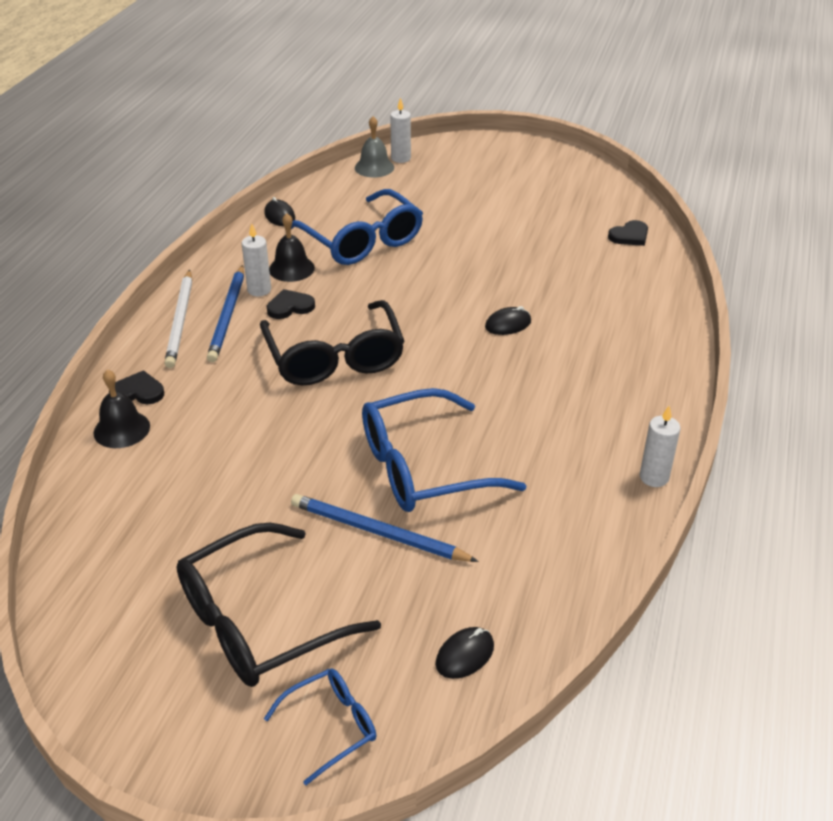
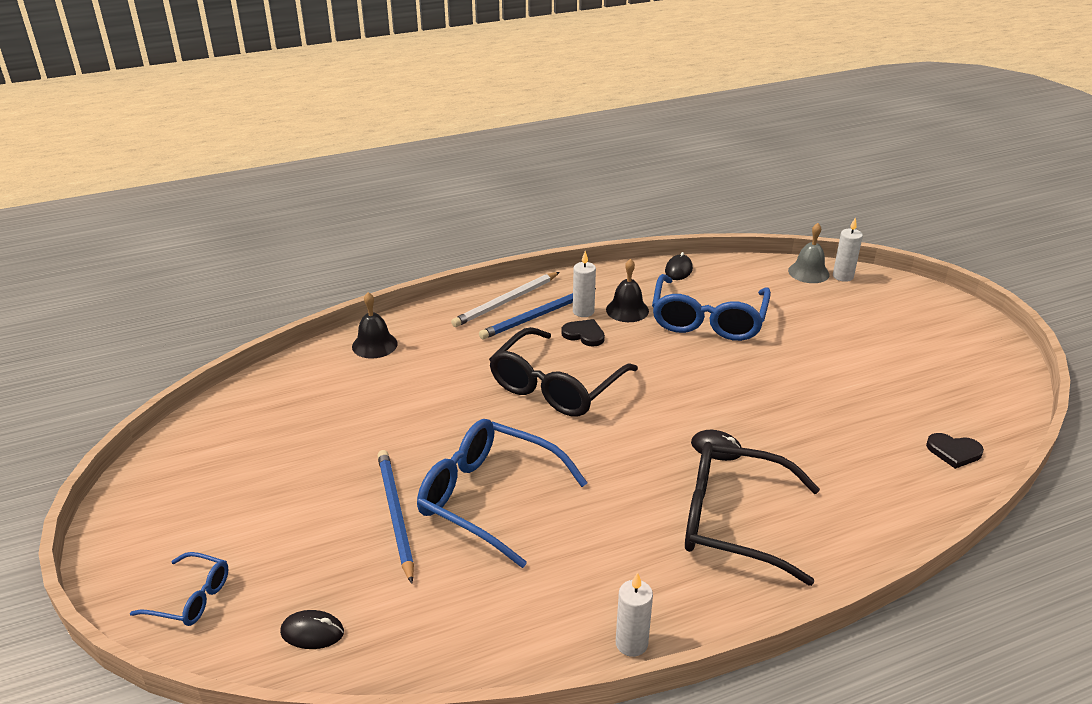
camera: 50 degrees right, 5 degrees down
(138, 392) = (416, 329): black heart -> none
(259, 621) = (257, 508): black glasses -> black glasses (733, 521)

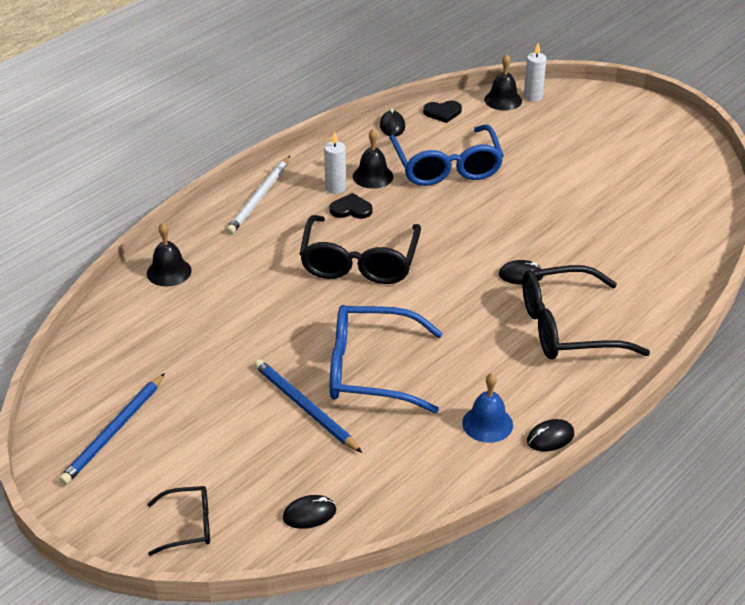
camera: 25 degrees left, 5 degrees up
(191, 598) = (188, 526): blue glasses -> black glasses
(537, 316) = (298, 203): blue pencil -> blue pencil (114, 431)
(571, 600) = (487, 424): none -> blue bell
(631, 643) = (550, 438): white candle -> black mouse
(808, 272) = (503, 100): grey bell -> black bell
(954, 452) = (692, 225): black heart -> black heart (442, 113)

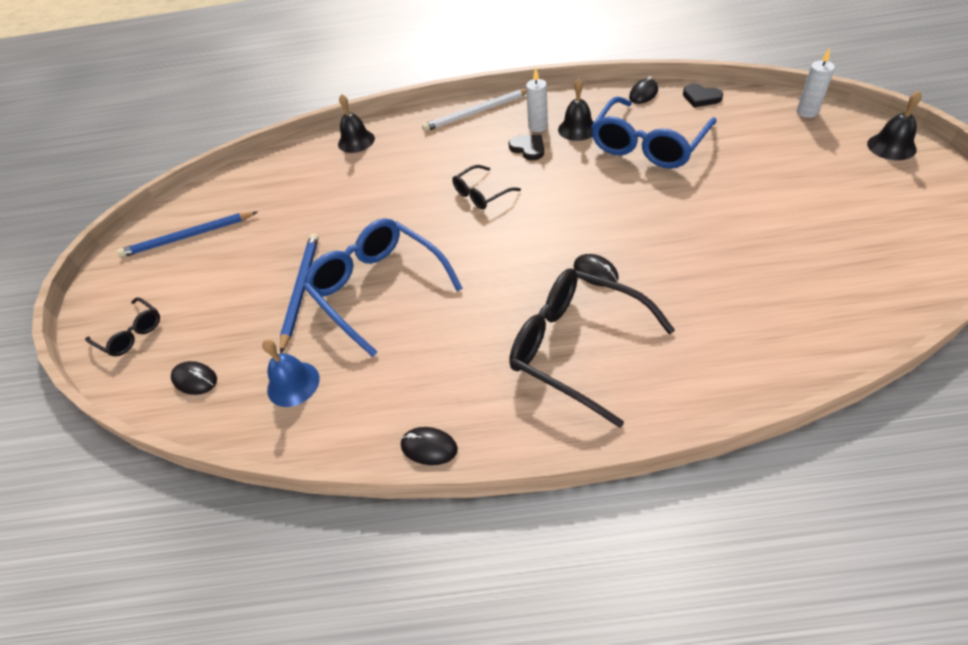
camera: 50 degrees right, 10 degrees up
(359, 262) = (481, 194): black glasses -> black glasses, size x0.51
(487, 424) = (398, 395): blue bell -> blue bell (293, 384)
(503, 100) = (772, 105): black bell -> black bell (891, 146)

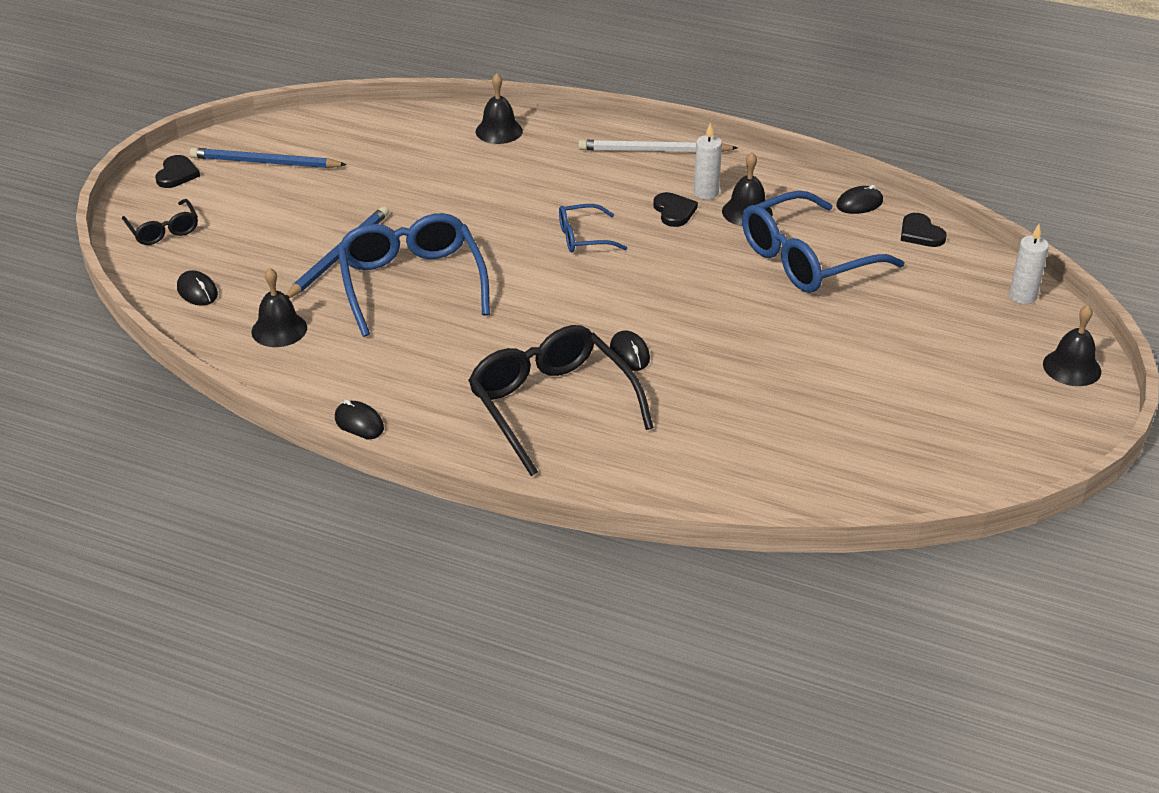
camera: 20 degrees right, 10 degrees down
(116, 277) = (177, 174): none -> black heart
(293, 384) = (279, 329): blue bell -> black bell
(481, 194) = (583, 237): black glasses -> blue glasses

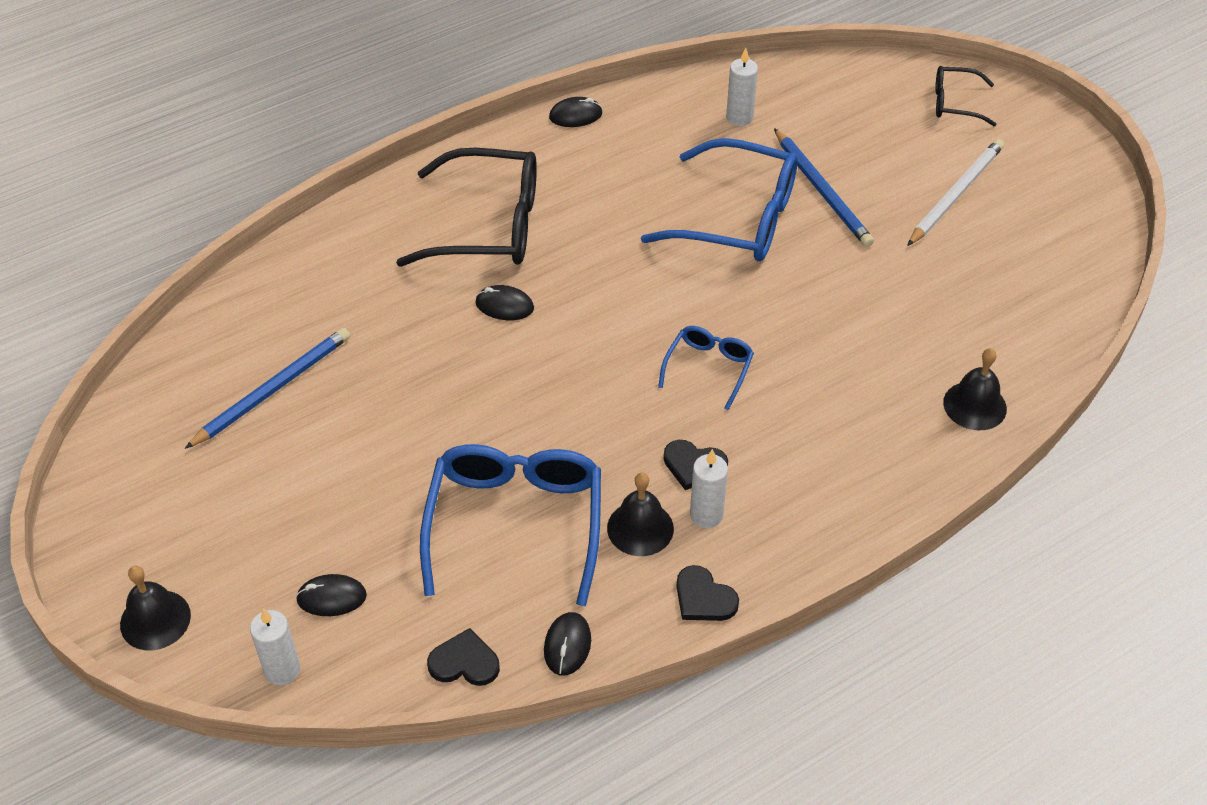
camera: 125 degrees right, 10 degrees up
(177, 174) = (1054, 140): black heart -> black heart (704, 598)
(197, 291) = (837, 92): black mouse -> black mouse (331, 597)
(264, 162) = (1035, 203): blue pencil -> blue pencil (273, 389)
(279, 329) = (739, 118): black bell -> white candle
(654, 150) = (830, 520): white pencil -> white pencil (956, 194)

